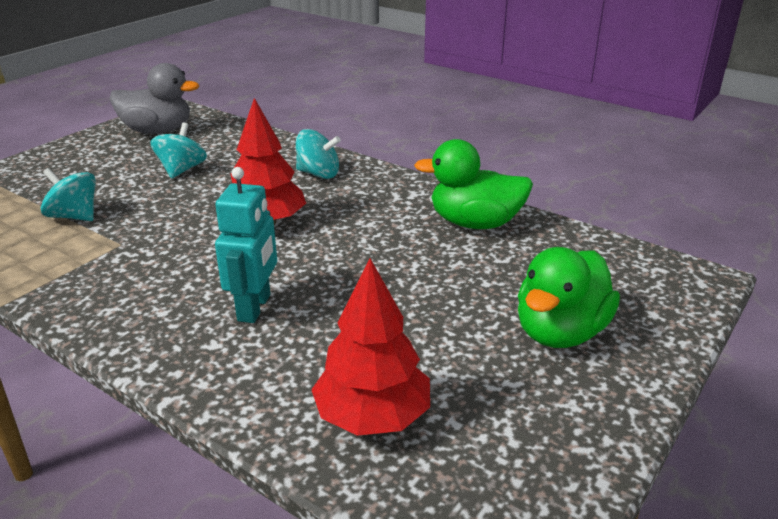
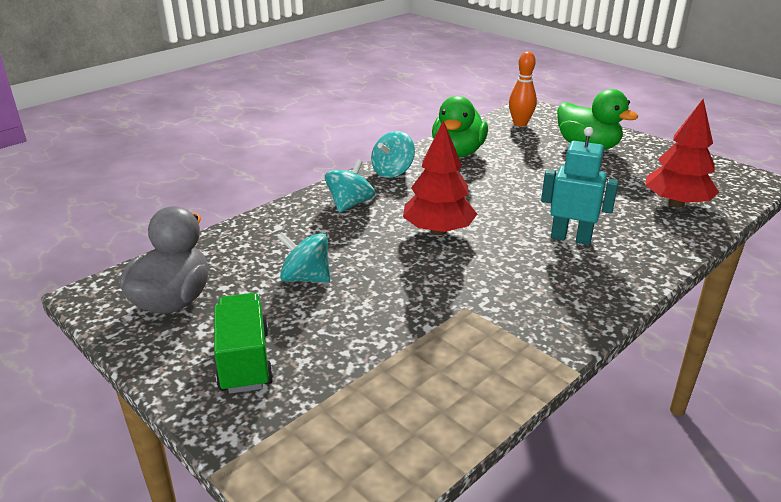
camera: 80 degrees left, 0 degrees up
(74, 216) = (398, 344): turquoise spinning top -> turquoise spinning top (392, 172)
(76, 163) = (245, 360): none -> green truck
(615, 268) = (520, 124): none -> orange bowling pin

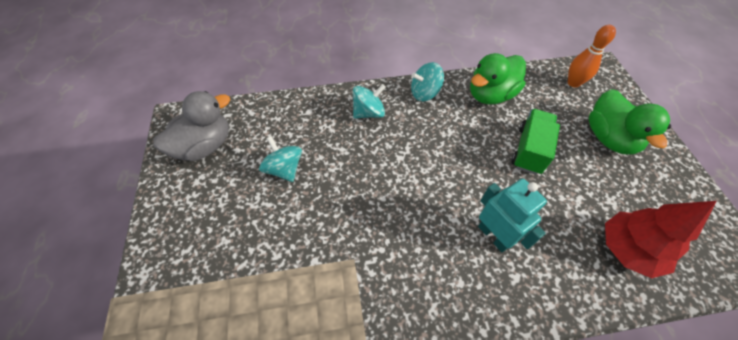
camera: 35 degrees right, 25 degrees up
(245, 360) = (197, 220): green truck -> green truck (529, 150)
(438, 231) = (402, 171): red tree -> none

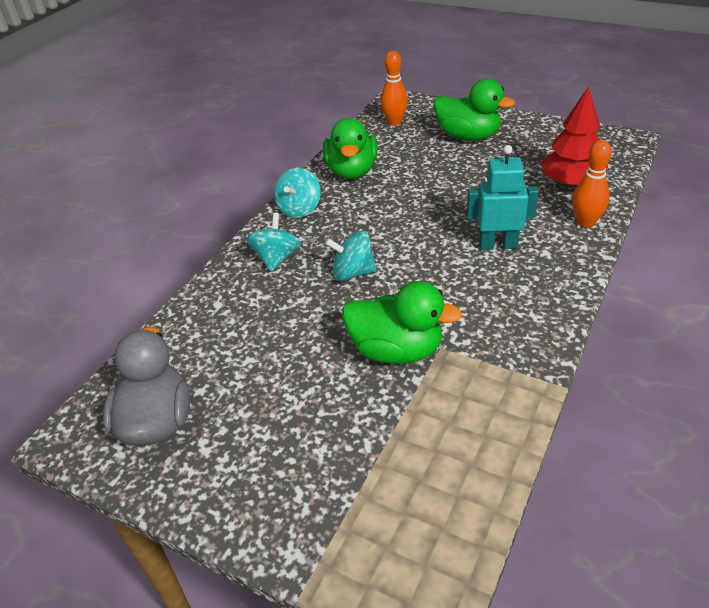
camera: 50 degrees left, 15 degrees down
(284, 169) = (276, 357): turquoise spinning top -> turquoise spinning top (352, 273)
(333, 232) = (396, 350): none -> green duck
(529, 150) = (435, 181): green truck -> none
(585, 290) = (585, 222): none -> orange bowling pin

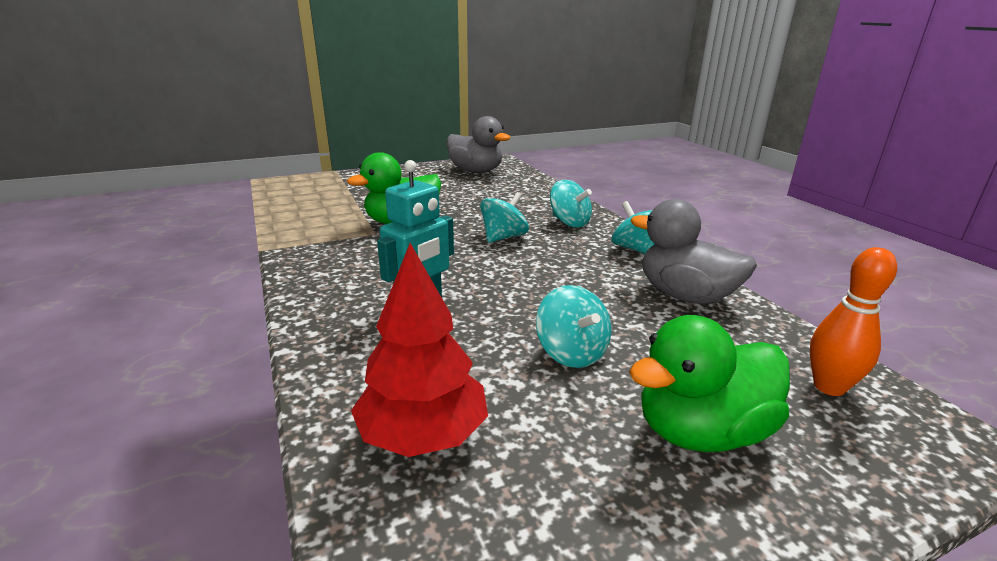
camera: 125 degrees right, 15 degrees down
(351, 171) = (685, 296): green duck -> grey duck
(462, 179) = (571, 353): none -> turquoise spinning top
(585, 222) = (342, 379): orange bowling pin -> none

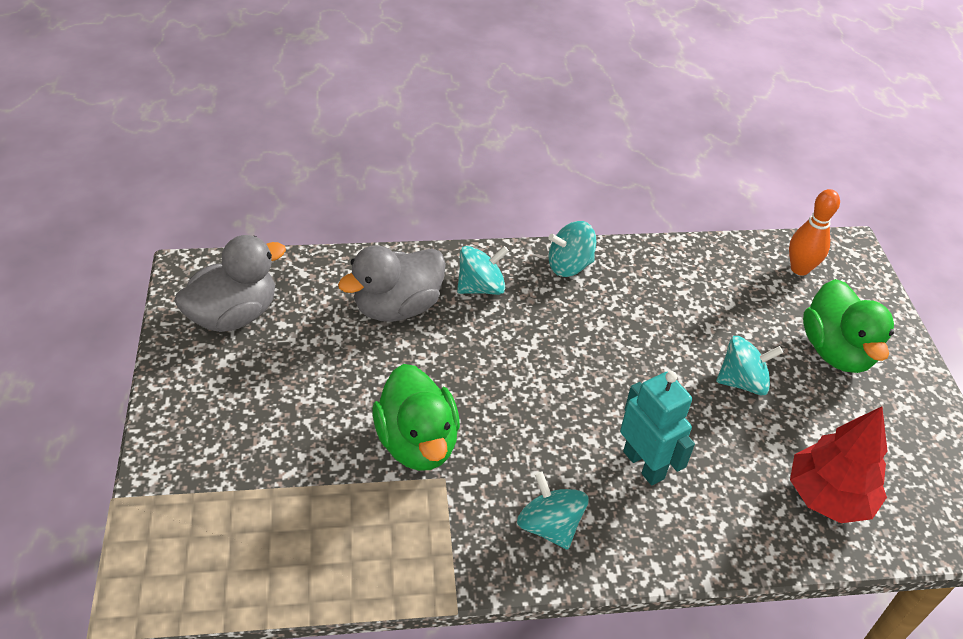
camera: 75 degrees left, 20 degrees up
(503, 237) = (503, 356): turquoise spinning top -> turquoise spinning top (549, 525)
(685, 296) = (669, 276): grey duck -> grey duck (397, 307)

